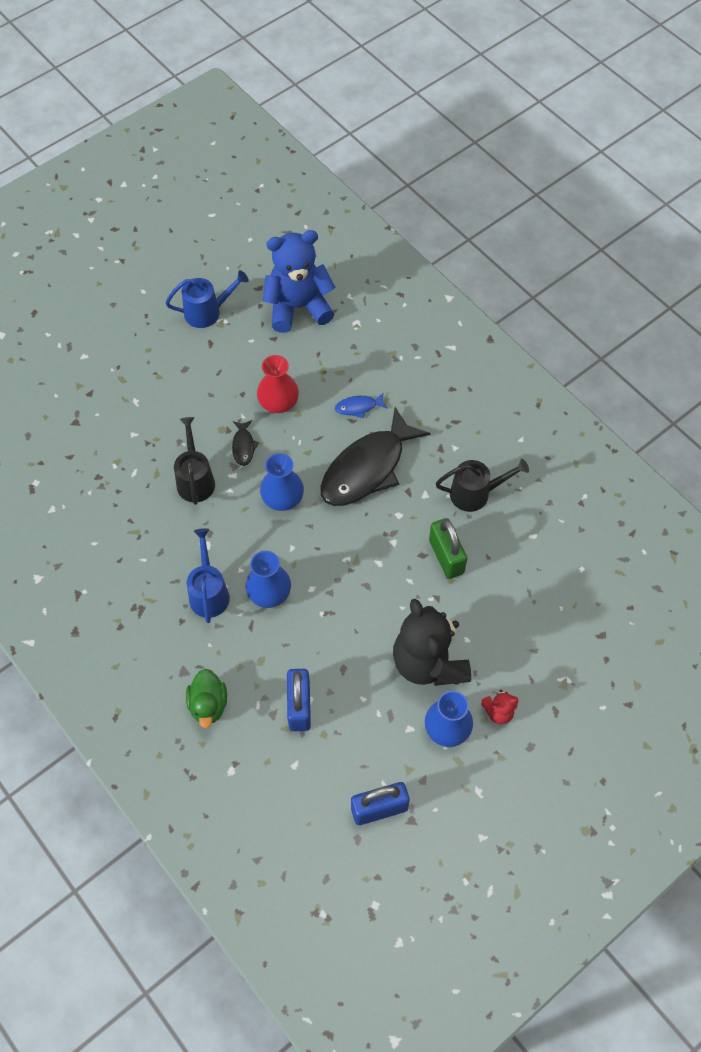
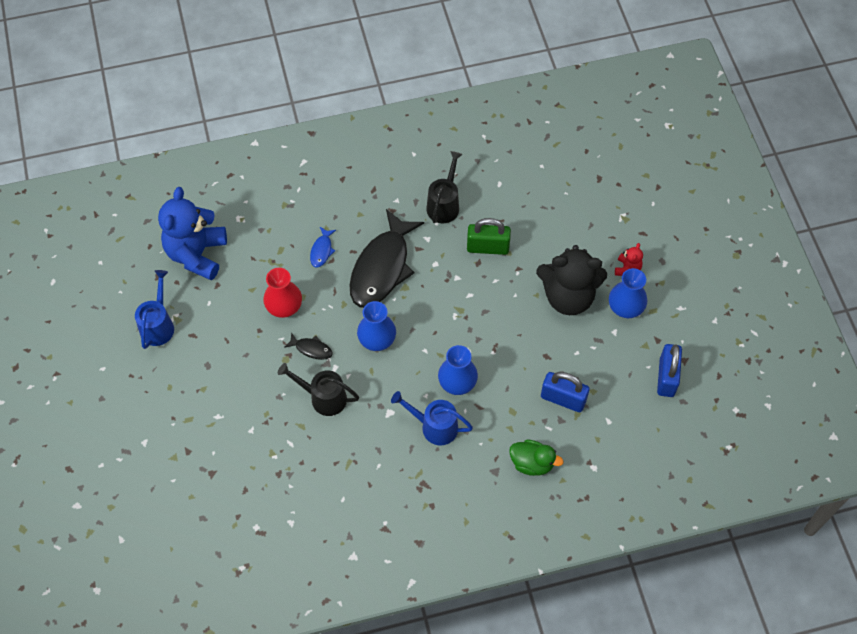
camera: 65 degrees left, 0 degrees up
(367, 468) = (382, 268): black fish -> black fish turned 45 degrees clockwise

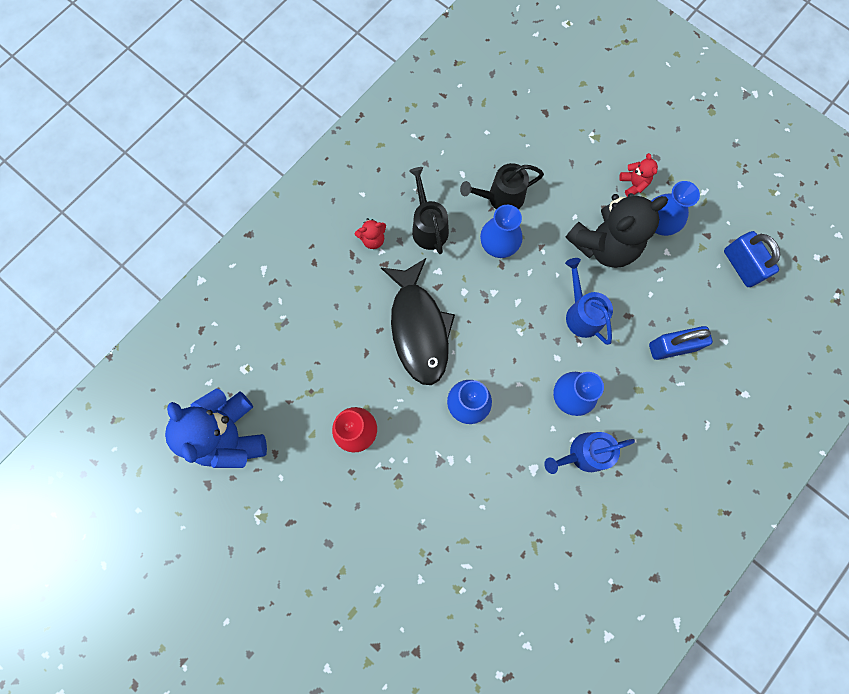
camera: 35 degrees left, 15 degrees up
(158, 325) = (248, 535): blue watering can -> blue watering can (581, 313)
(311, 349) = (415, 456): black fish -> none
(322, 250) = (349, 349): blue fish -> none
(323, 397) = (462, 498): black watering can -> black watering can (500, 198)
(396, 188) = (373, 239): none -> red teddy bear
(487, 247) = (499, 244): green padlock -> blue vase
(532, 463) = (692, 428): green duck -> none

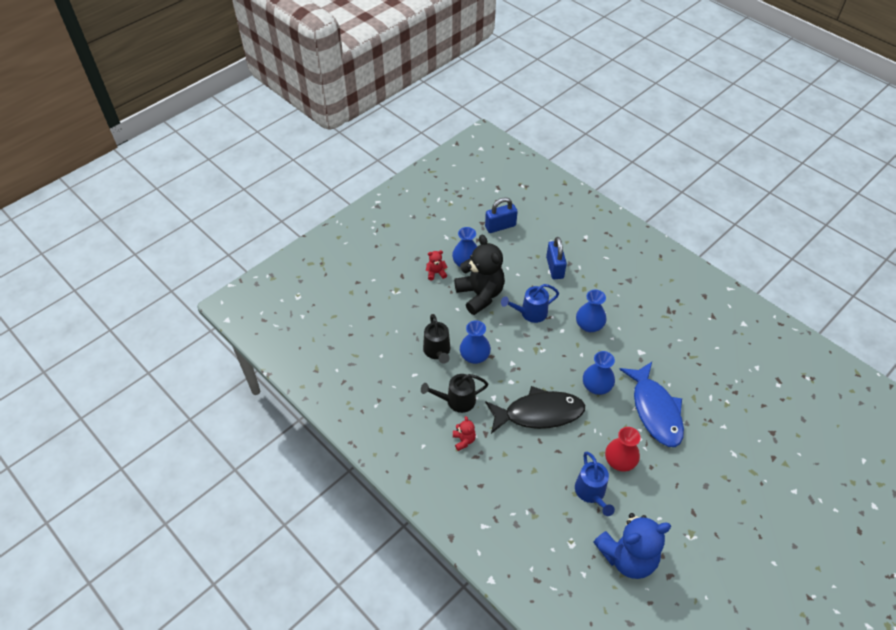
camera: 85 degrees left, 25 degrees down
(437, 483) = (655, 410): none -> blue fish
(583, 454) = (628, 323): blue watering can -> blue watering can (591, 493)

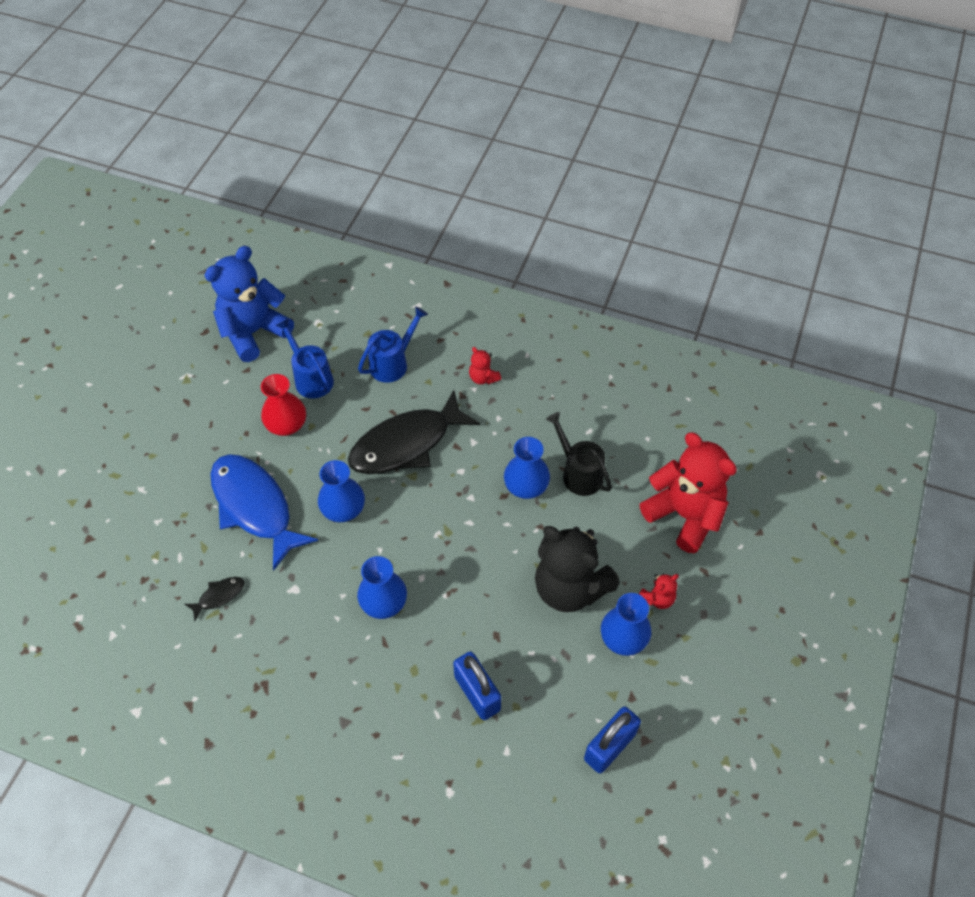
camera: 155 degrees right, 5 degrees up
(391, 305) = (684, 515): none -> red teddy bear
(456, 401) = (517, 419): black watering can -> none
(530, 313) = (480, 587): blue watering can -> blue watering can (393, 363)
(688, 365) = (219, 596): none -> black fish

